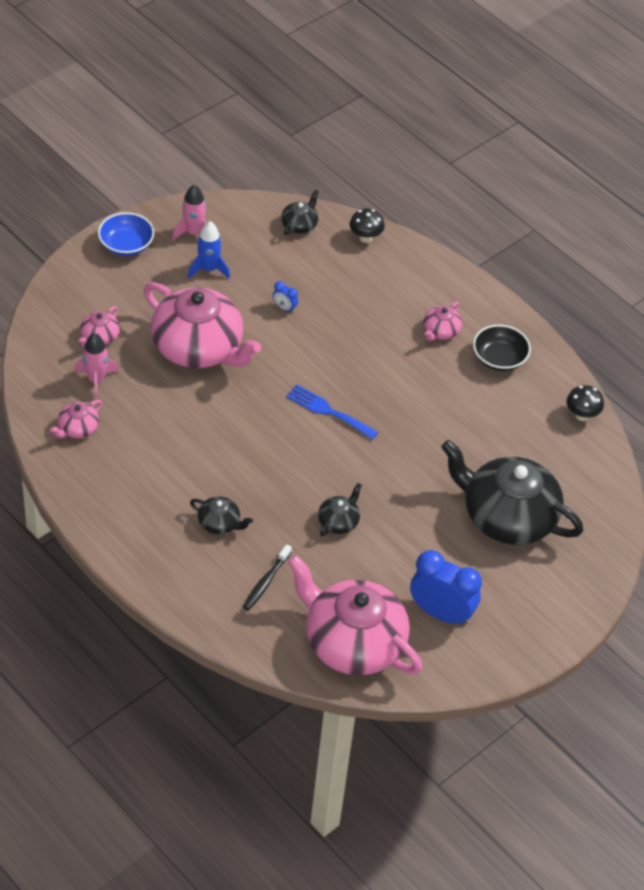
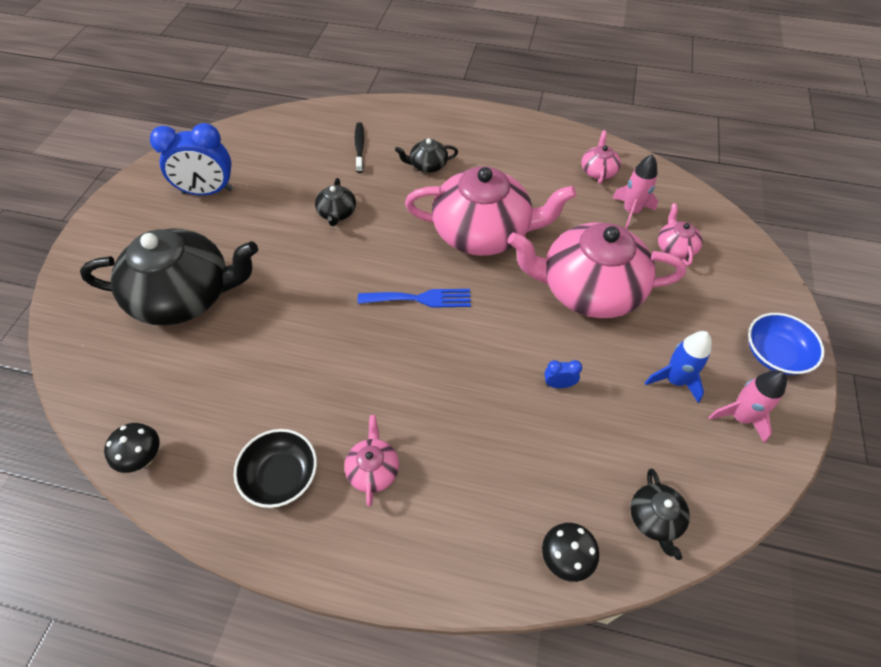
camera: 150 degrees right, 5 degrees up
(352, 642) = (266, 143): pink teapot -> pink teapot (483, 232)

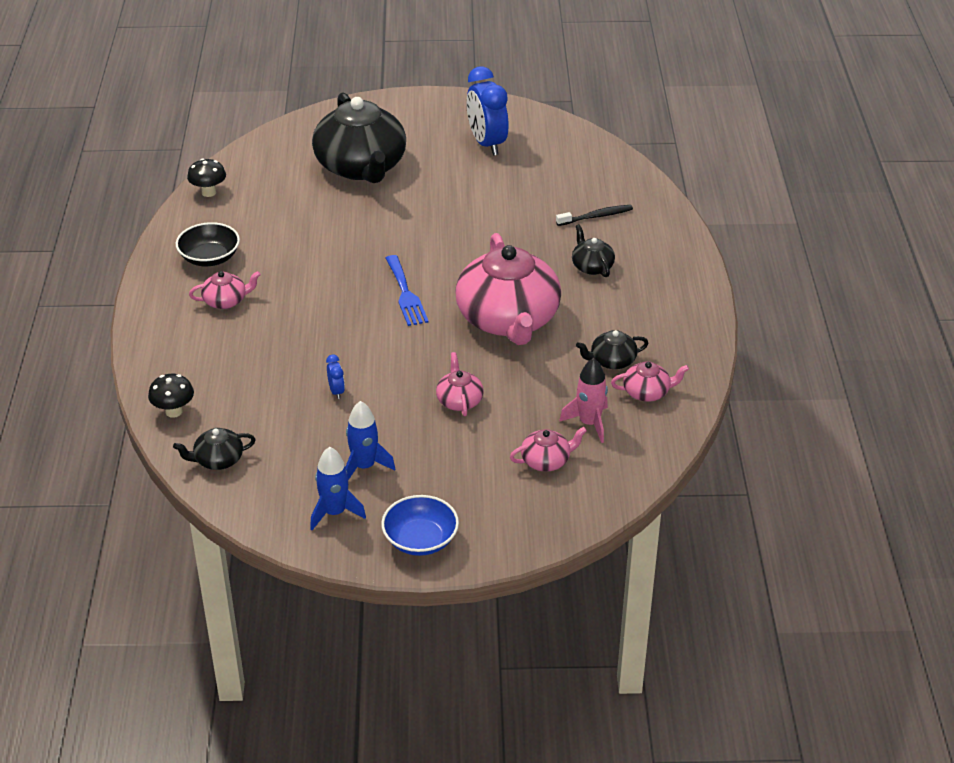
camera: 75 degrees right, 15 degrees down
(337, 213) = (493, 223): black teapot -> black teapot (612, 361)
(589, 289) = (459, 400): pink teapot -> pink teapot, size x0.43
(740, 417) = (335, 512): pink rocket -> blue rocket

